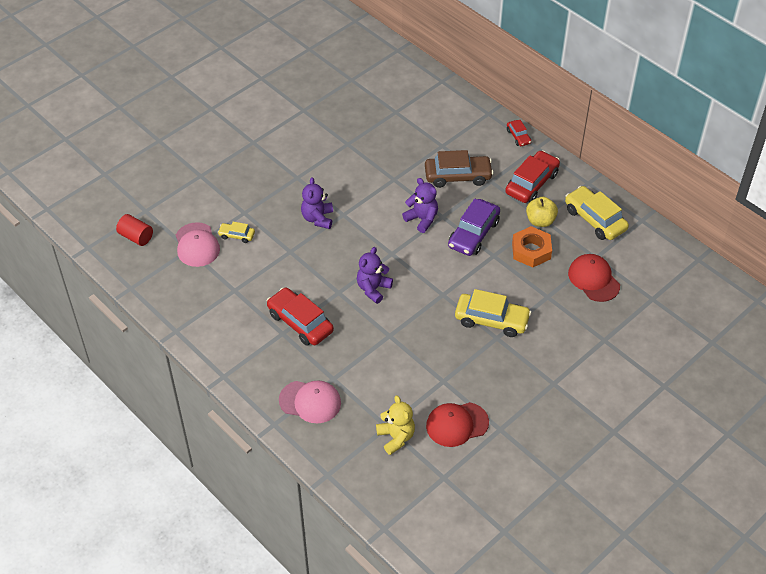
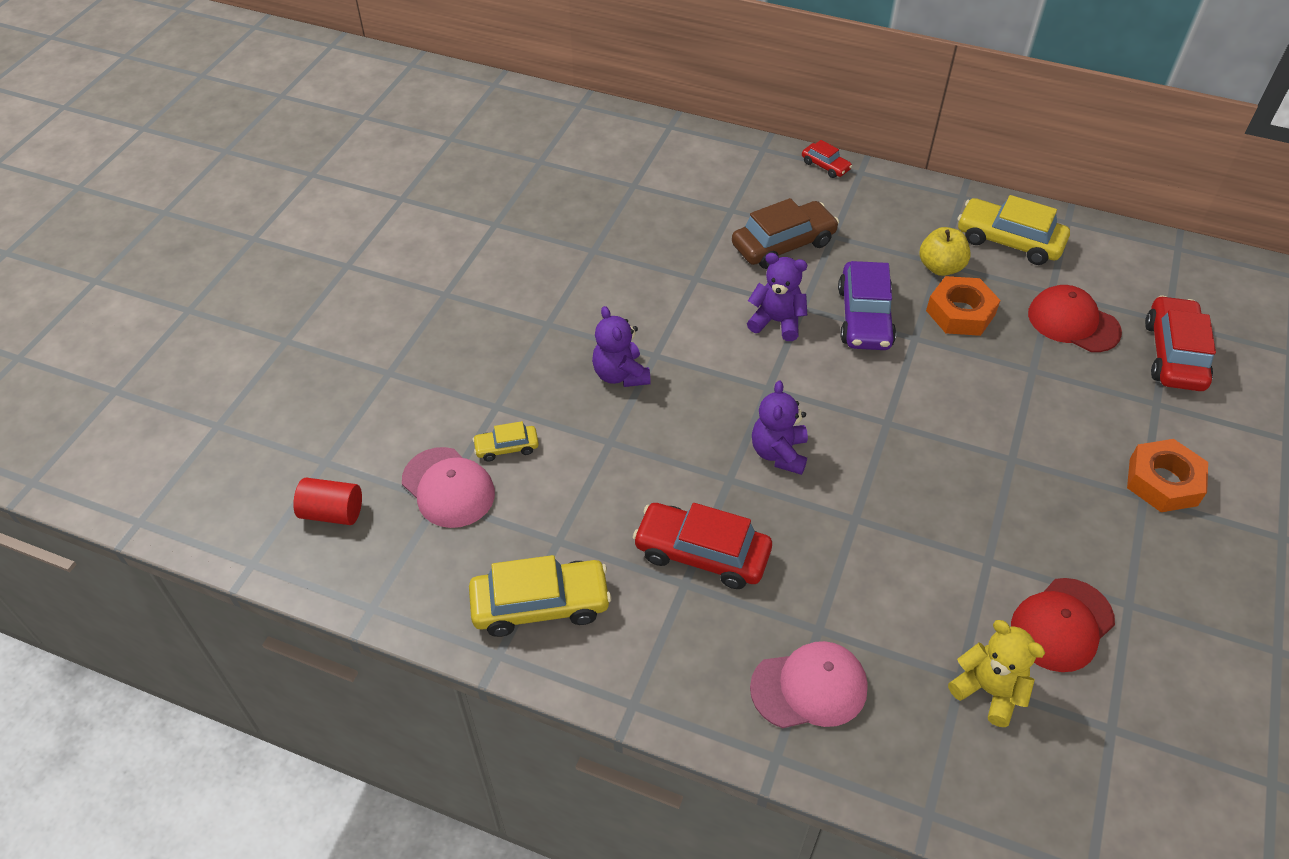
camera: 25 degrees left, 0 degrees up
(491, 320) = (985, 434): yellow car -> yellow car (540, 605)
(531, 183) = (890, 221): red car -> red car (1173, 354)
(571, 380) = (1163, 482): none -> orange nut

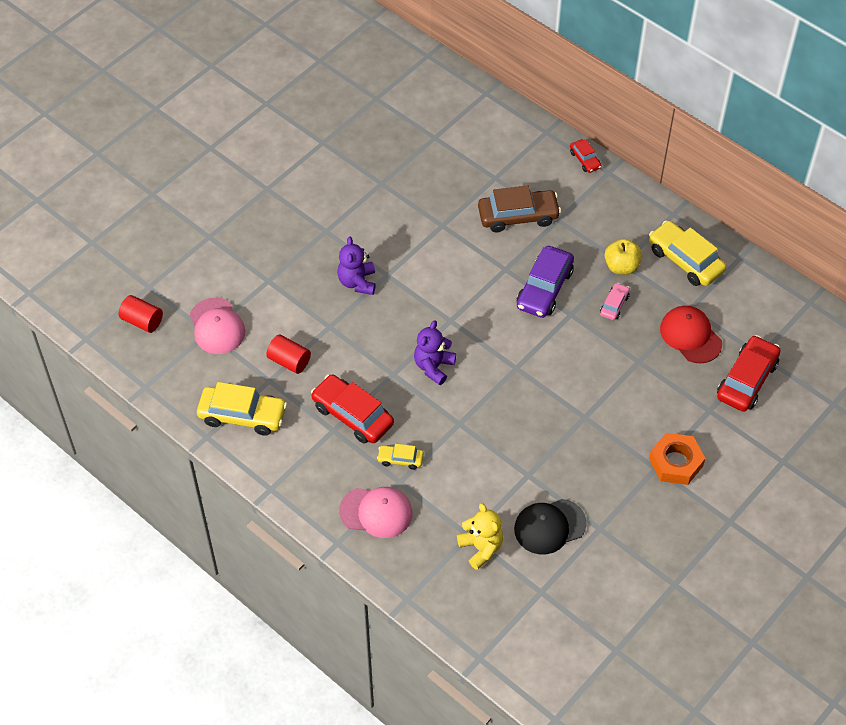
camera: 20 degrees right, 5 degrees up
(506, 447) = (263, 310): yellow car -> yellow car (400, 459)
(575, 505) = (289, 361): none -> red cylinder
(776, 322) = (481, 274): purple teddy bear -> none
(960, 312) = (614, 305): orange nut -> pink car
(1062, 625) = (549, 526): red cap -> black cap

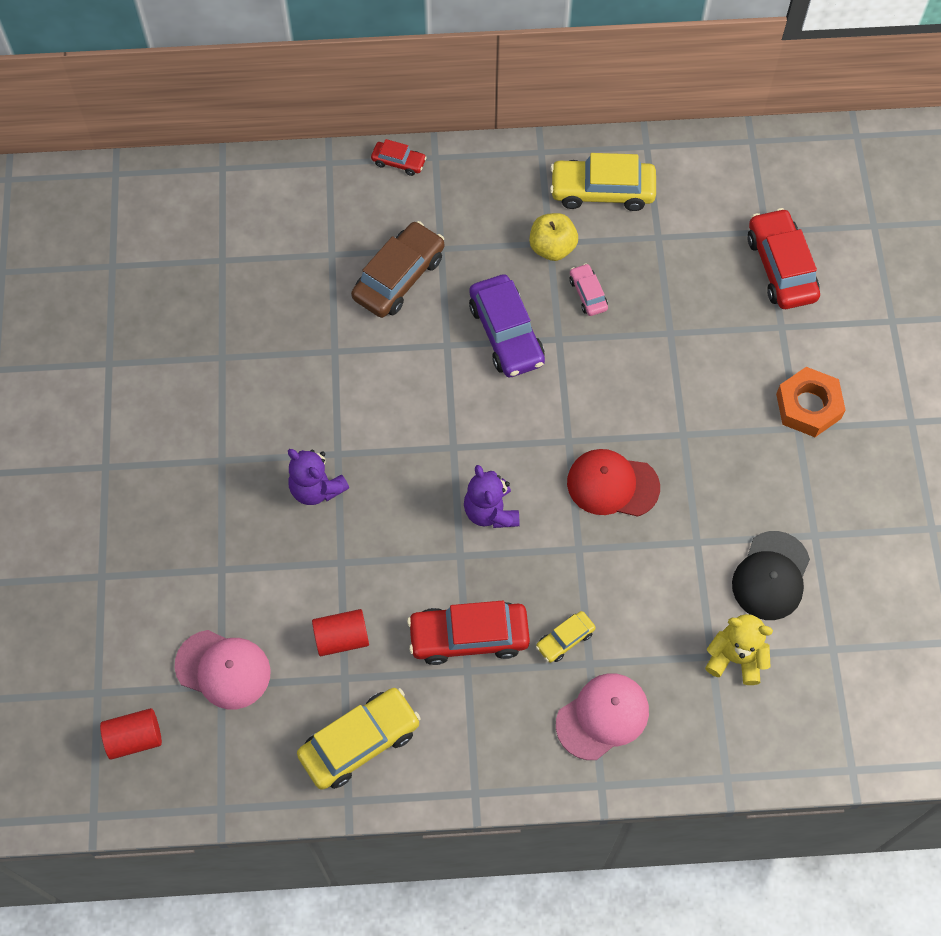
camera: 45 degrees left, 10 degrees up
(690, 336) = (688, 265): red cap -> red cap (612, 485)

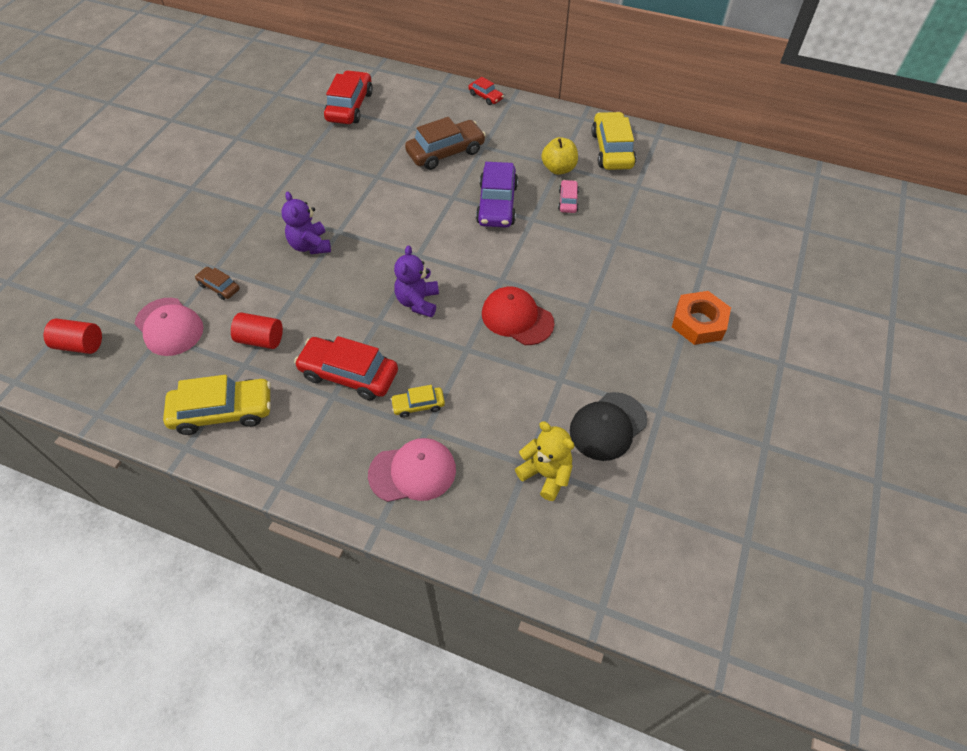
camera: 25 degrees right, 10 degrees down
(245, 592) = (219, 287): none -> brown car
(602, 191) = (612, 150): yellow car -> yellow car turned 60 degrees clockwise
(781, 267) = (720, 231): red car -> red car (350, 106)

